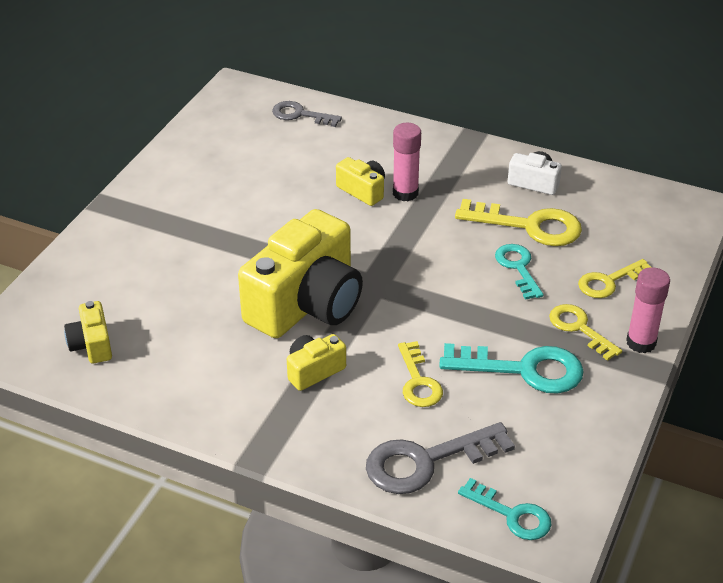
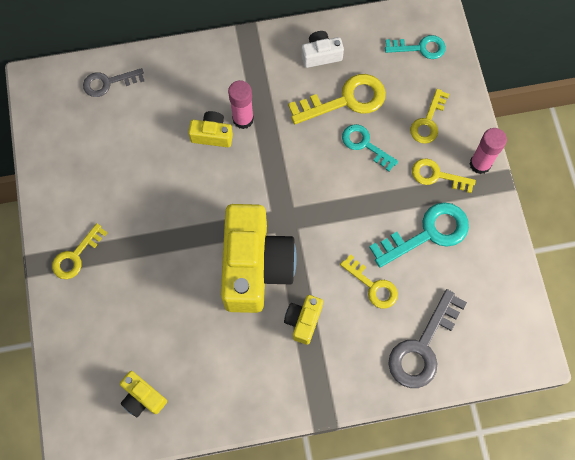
camera: 35 degrees left, 30 degrees up
(143, 214) = (76, 256): none -> yellow key
(512, 514) = (497, 353): turquoise key -> turquoise key (420, 48)

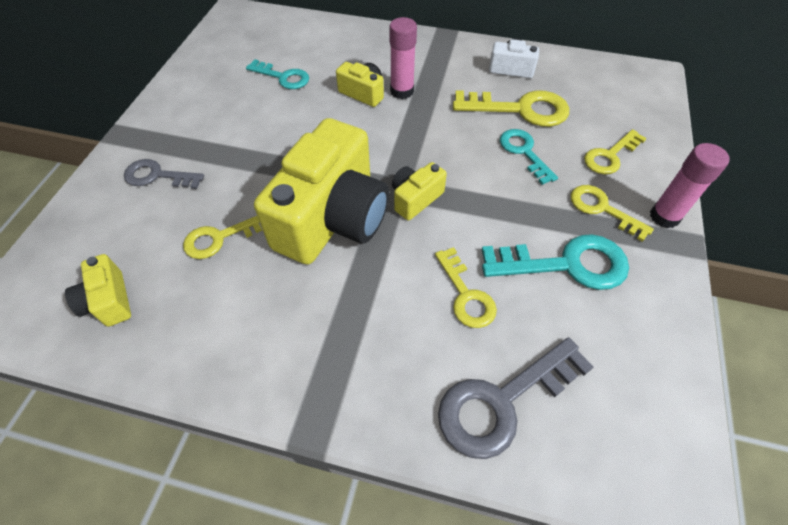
camera: 25 degrees right, 15 degrees down
(76, 256) = (158, 141): yellow key -> yellow key (220, 238)
(108, 83) = (294, 30): grey key -> grey key (157, 176)
(303, 321) = (355, 298): yellow camera -> yellow camera (415, 199)
(420, 48) = (624, 94): turquoise key -> turquoise key (283, 77)

